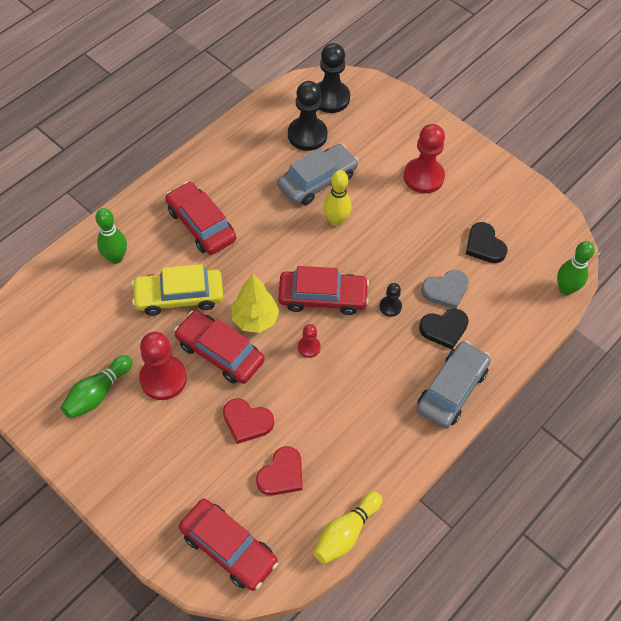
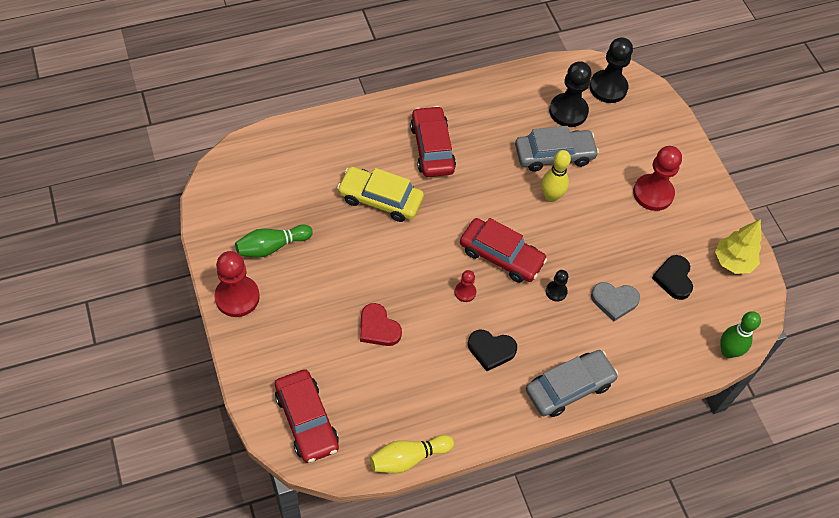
camera: 25 degrees right, 0 degrees up
(116, 258) = (346, 144): green bowling pin -> none
(163, 378) = (330, 260): red pawn -> red pawn (237, 297)
(220, 352) = (388, 261): red car -> none
(255, 319) = (433, 247): yellow tree -> yellow tree (733, 262)
(281, 474) = (382, 384): red heart -> none
(444, 329) = (593, 333): black heart -> black heart (491, 350)

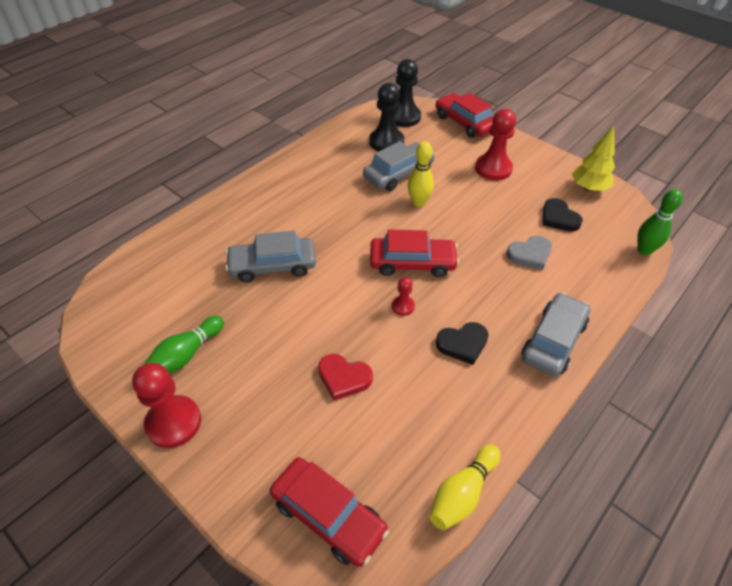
camera: 25 degrees left, 10 degrees down
(380, 199) = (272, 266): yellow car -> grey car
(432, 148) = (293, 208): red car -> red car (465, 123)
(556, 291) = (479, 269): black pawn -> none

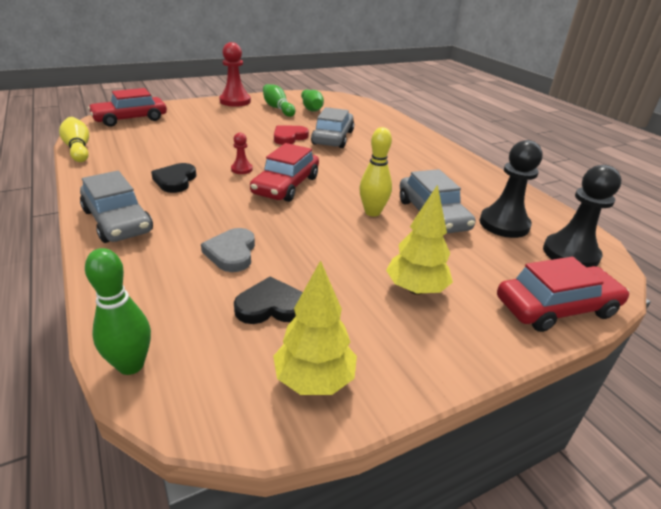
camera: 110 degrees right, 15 degrees down
(168, 318) = (311, 108): none -> green bowling pin
(343, 378) = (206, 138): red heart -> red heart (289, 137)
(493, 169) = (416, 289): red pawn -> yellow tree

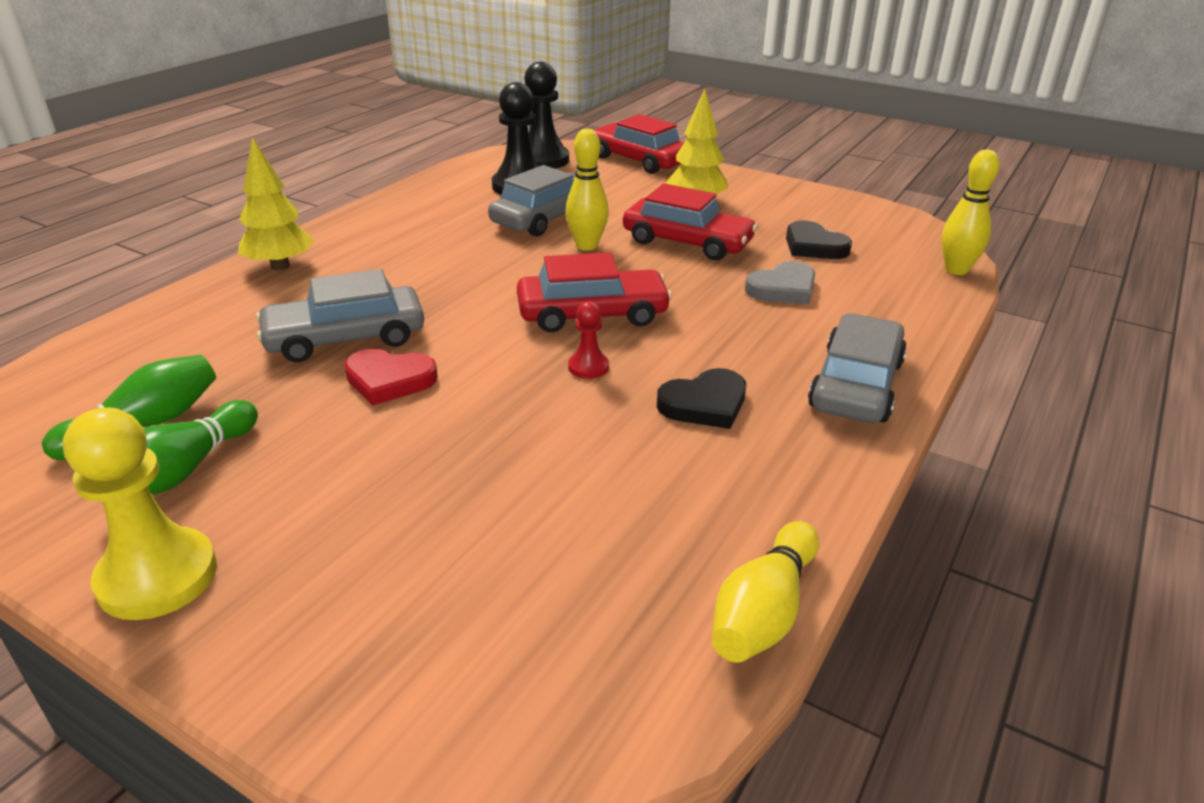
camera: 120 degrees left, 0 degrees up
(130, 119) = (503, 685): red car -> red car (687, 242)
(131, 365) = (956, 270): green bowling pin -> yellow bowling pin
(235, 101) = (157, 577): red pawn -> yellow pawn
(314, 380) = (847, 212): yellow tree -> yellow tree (280, 266)

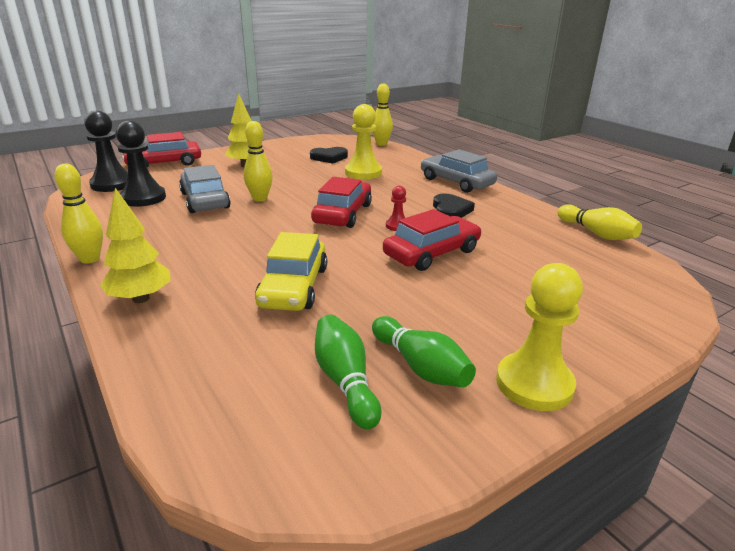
camera: 65 degrees left, 5 degrees down
(345, 338) = (293, 287): grey car -> yellow car
(350, 216) = (90, 259): none -> yellow bowling pin
(389, 380) = (363, 280): red heart -> none
(687, 242) = (289, 177): red car -> red car (432, 253)
(783, 289) = (363, 172): grey heart -> yellow pawn

